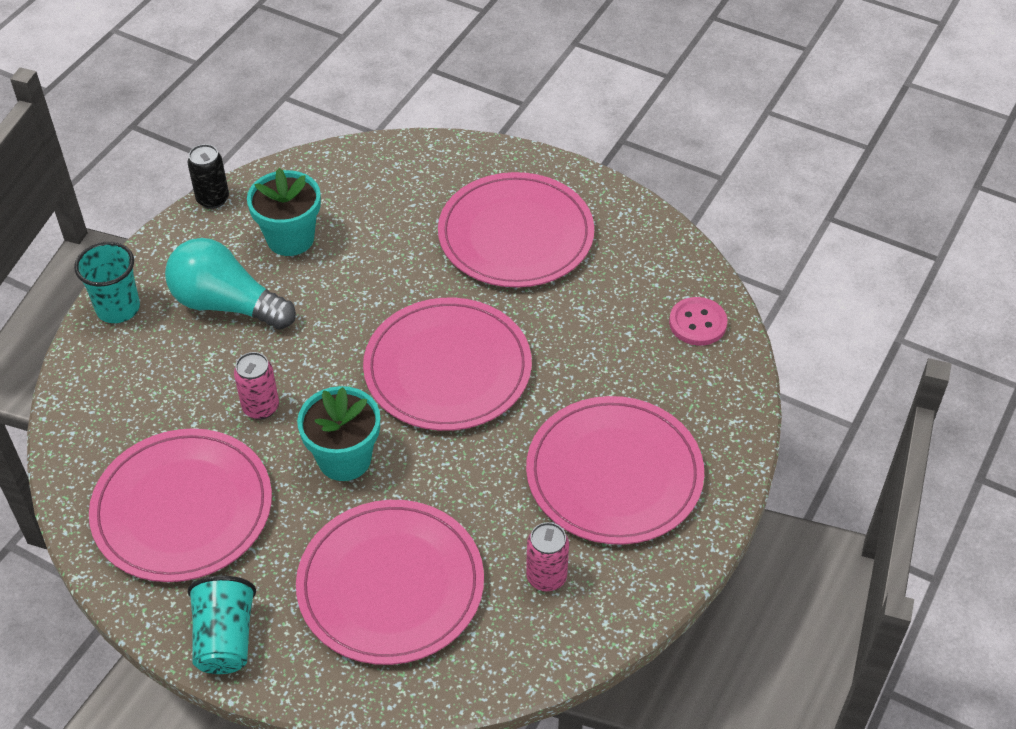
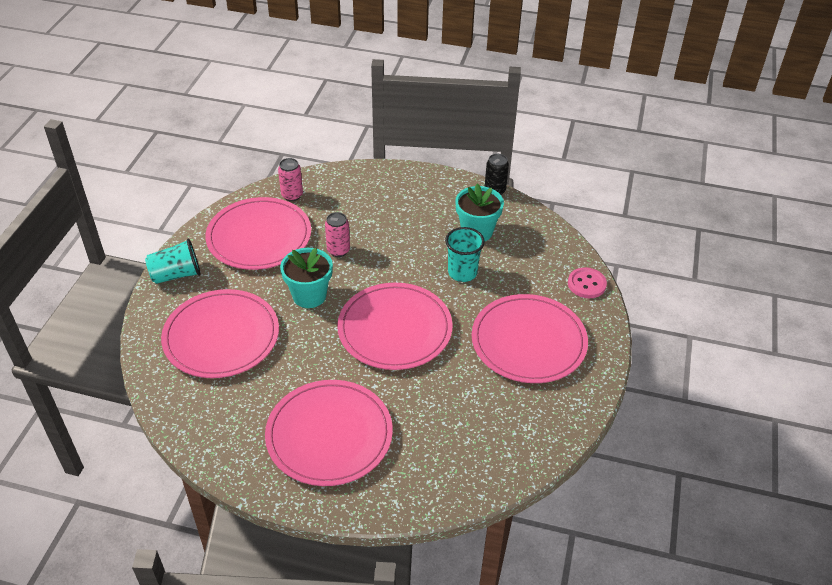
camera: 75 degrees right, 5 degrees down
(118, 308) = (393, 175): turquoise cup -> turquoise cup (462, 273)
(227, 304) = (412, 217): turquoise light bulb -> none
(546, 577) = (238, 412): pink can -> pink can (292, 195)
(697, 323) = (484, 465): pink button -> pink button (586, 284)

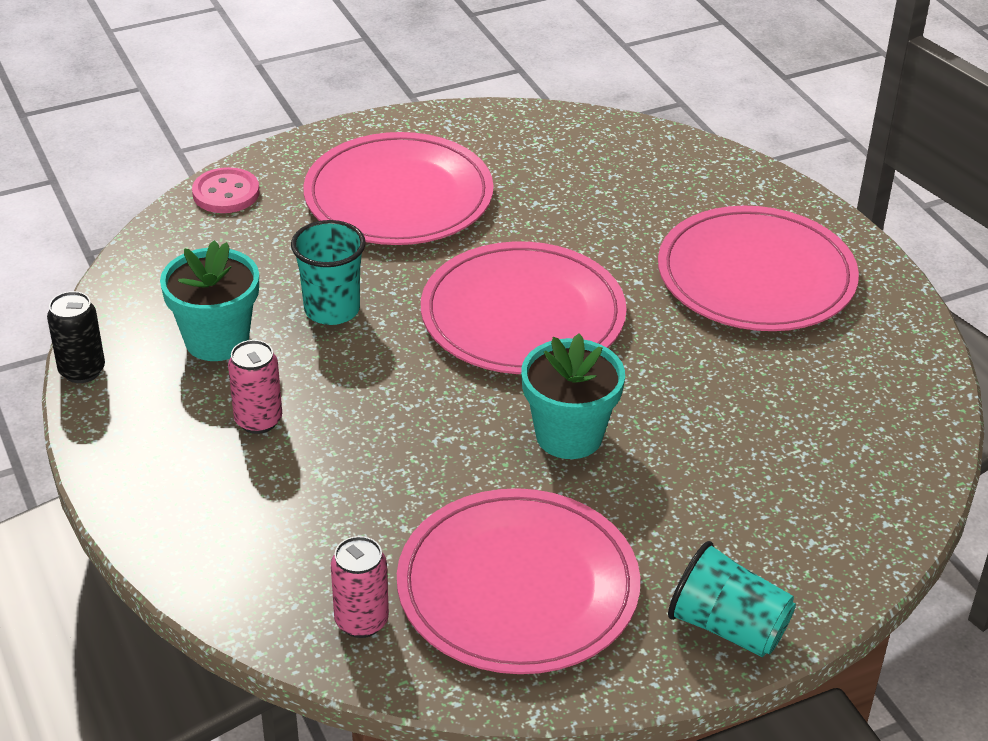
camera: 130 degrees left, 5 degrees down
(221, 336) = (761, 475): pink plate -> none
(338, 250) = (436, 465): pink can -> pink can (258, 420)

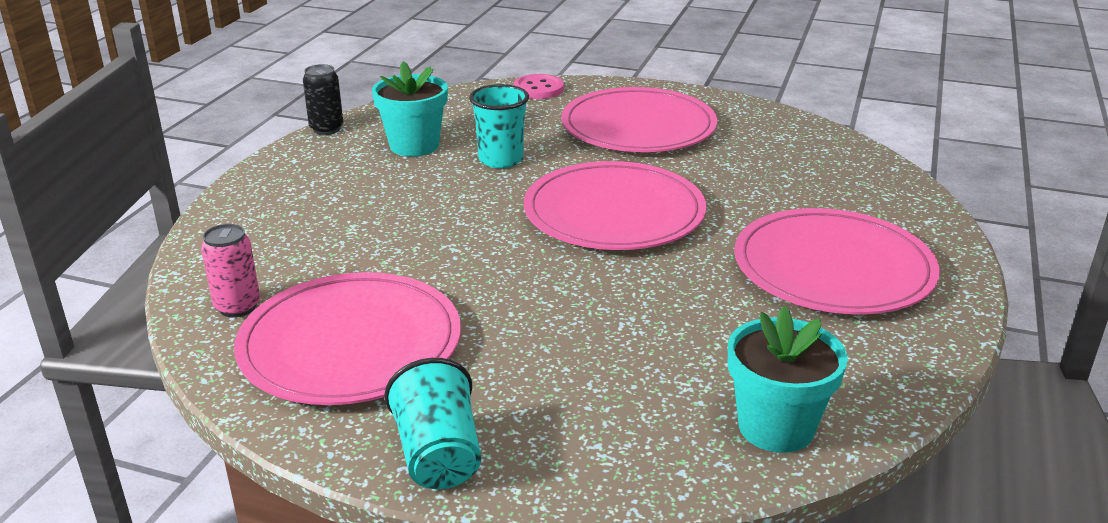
camera: 45 degrees right, 10 degrees down
(258, 420) = (367, 188): pink can -> none
(569, 435) = (530, 286): turquoise flower pot -> turquoise flower pot (776, 427)

